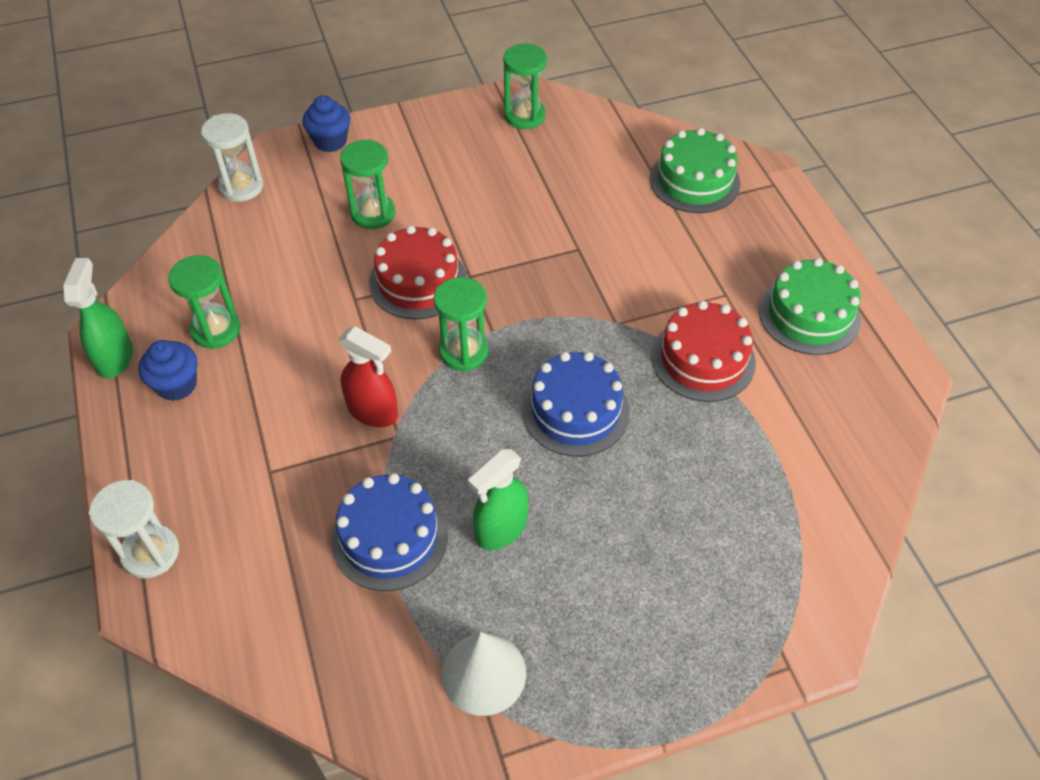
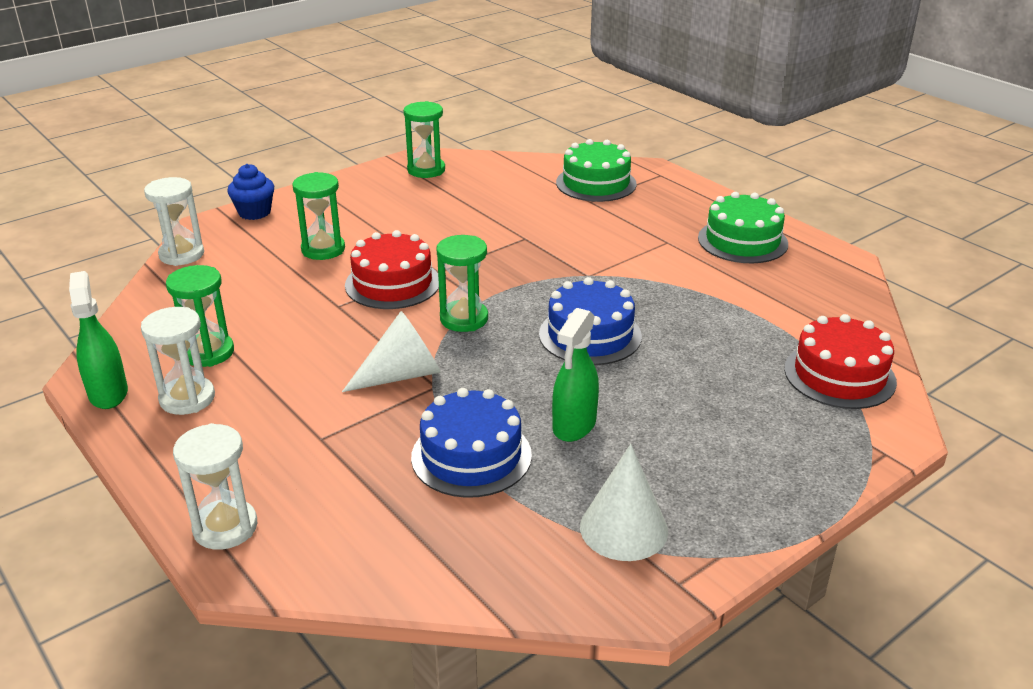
camera: 20 degrees left, 20 degrees down
(177, 385) = (187, 398): blue cupcake -> white hourglass
(373, 411) = (402, 375): red spray bottle -> white cone
(703, 359) = (676, 282): red cake -> red cake (839, 375)

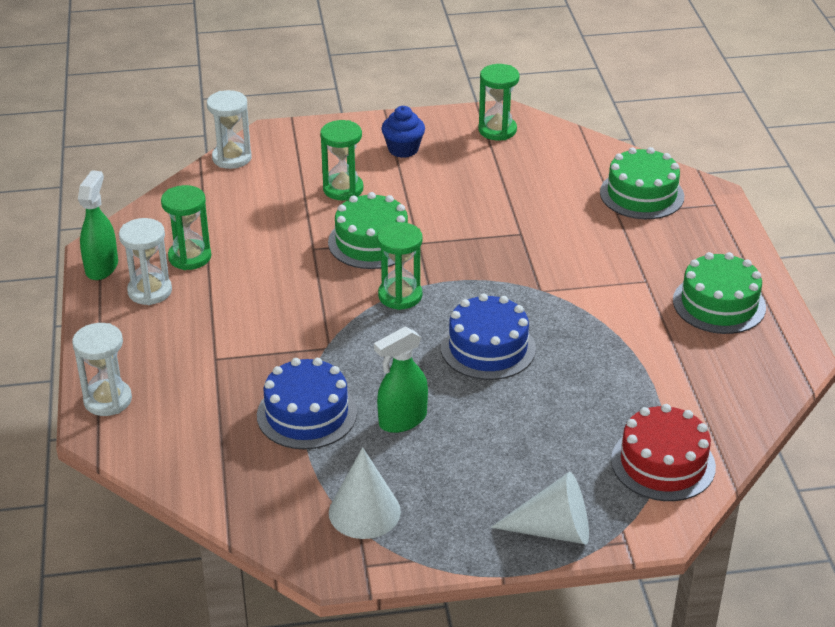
camera: 30 degrees right, 5 degrees up
(254, 212) = (317, 132): blue cupcake -> blue cupcake (403, 149)
(392, 283) = (371, 242): red cake -> green cake
(402, 375) = (311, 328): white cone -> white cone (553, 530)

